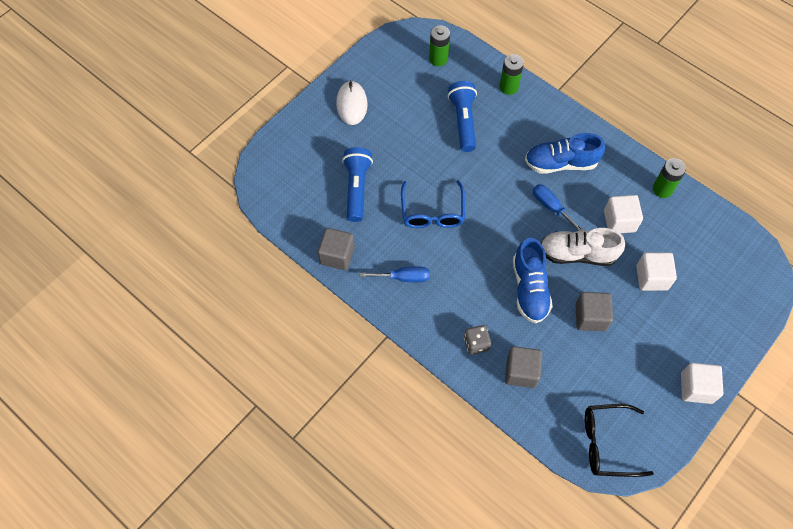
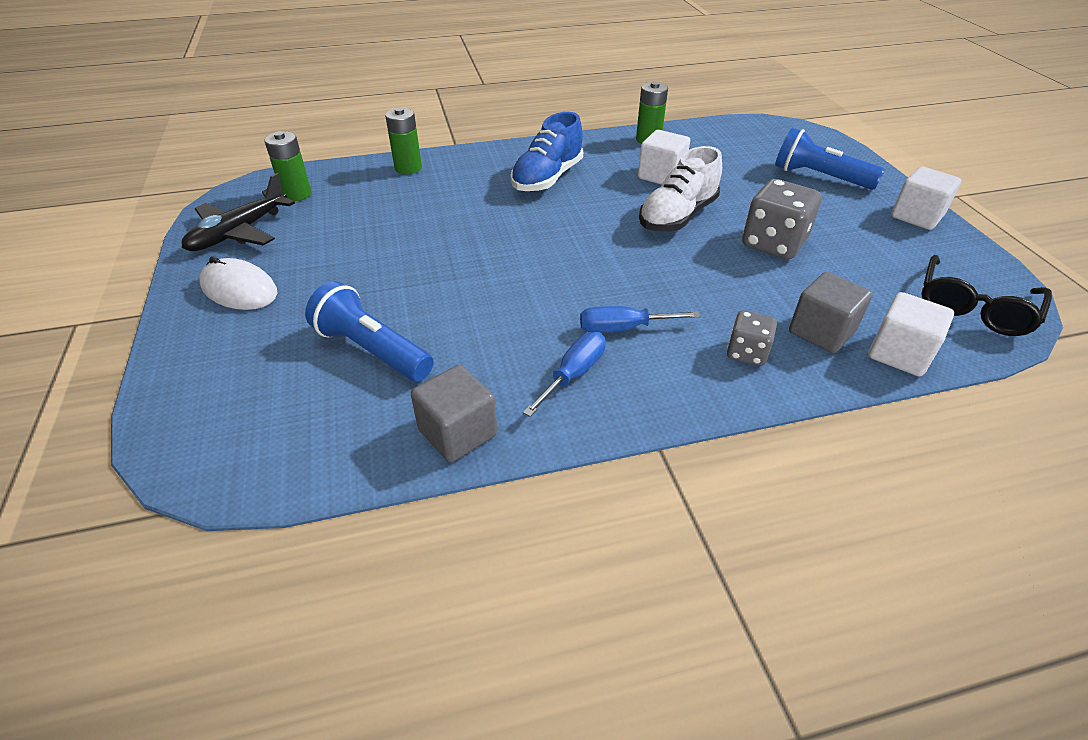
camera: 55 degrees left, 20 degrees down
(388, 65) = (239, 232): none -> black plane
(432, 212) = (499, 296): blue glasses -> none
(463, 121) = (404, 214): blue flashlight -> blue flashlight (819, 177)
(529, 288) = (695, 269): blue shoe -> none
(551, 207) = (596, 207): blue screwdriver -> blue screwdriver (623, 328)
(590, 317) = (773, 243): grey cube -> grey dice
(651, 277) = (751, 186): white cube -> white cube (899, 353)

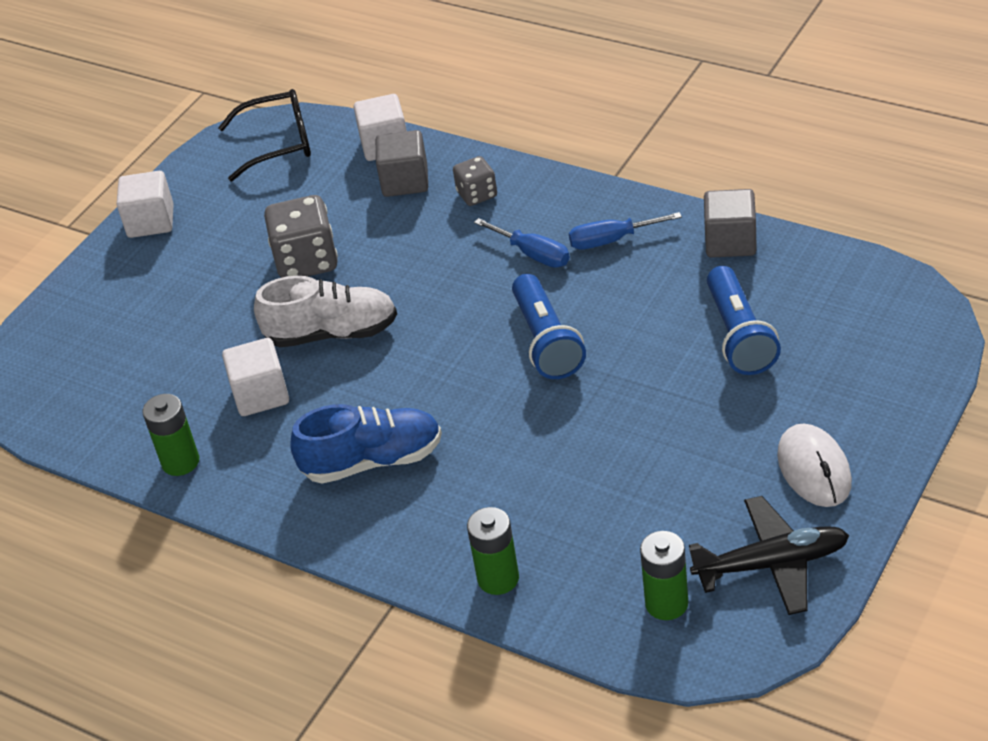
camera: 130 degrees left, 0 degrees up
(819, 177) = (132, 305): blue flashlight -> blue flashlight (547, 341)

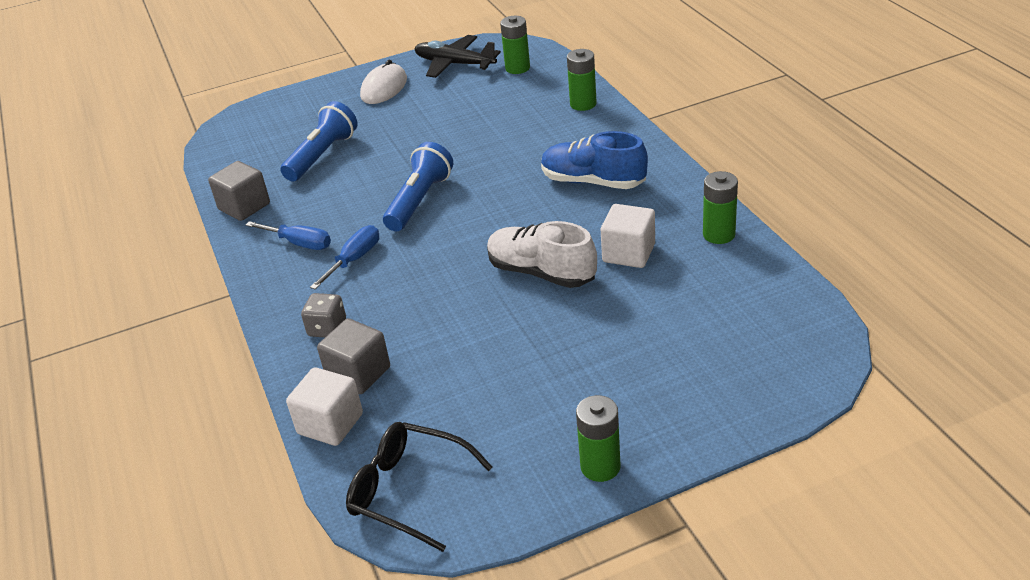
camera: 145 degrees left, 5 degrees down
(151, 222) = (600, 466): white cube -> green battery
(306, 261) = (504, 341): grey dice -> none
(533, 254) = (354, 259): blue screwdriver -> blue screwdriver turned 45 degrees clockwise

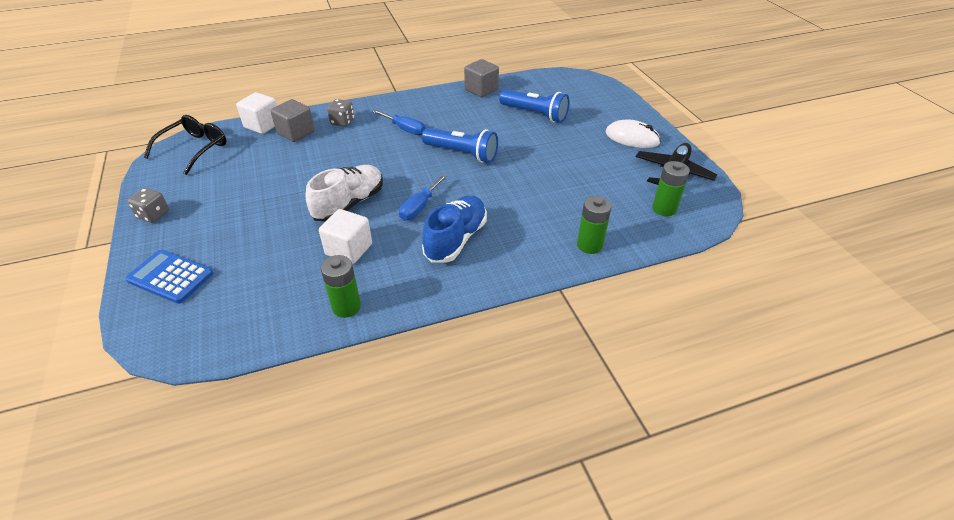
camera: 90 degrees right, 5 degrees up
(299, 243) = (432, 110): blue screwdriver -> blue screwdriver (419, 207)
(600, 466) = (153, 215): green battery -> grey dice
(721, 391) = (170, 277): none -> blue calculator

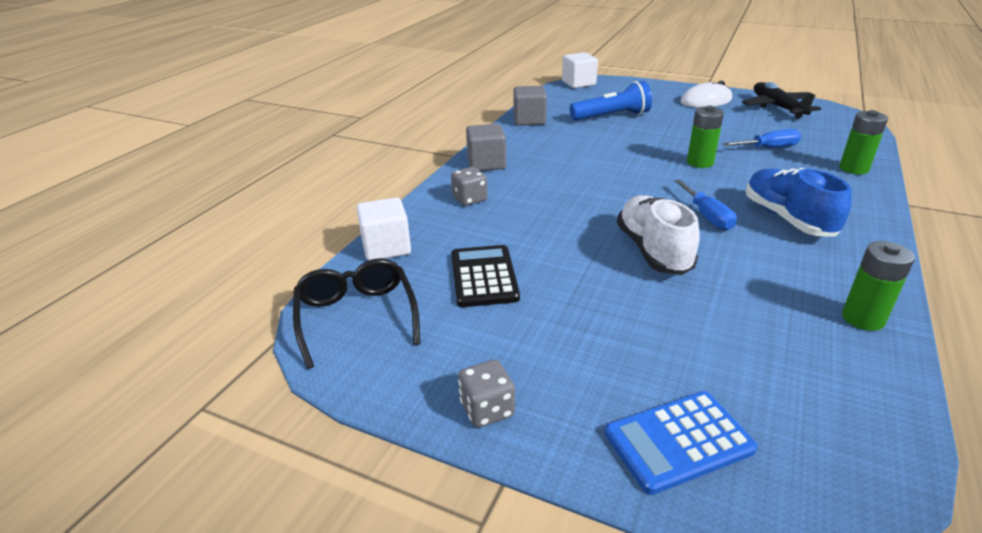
camera: 45 degrees left, 10 degrees down
(263, 164) = (483, 276): none -> black calculator
(296, 133) = (444, 232): grey cube -> grey cube (486, 163)
(349, 249) = (747, 280): white cube -> white cube (578, 83)
(405, 129) = (543, 174): blue screwdriver -> blue screwdriver (768, 148)
(462, 153) = (634, 165): blue flashlight -> none
(664, 209) = (826, 127): green battery -> green battery (700, 162)

